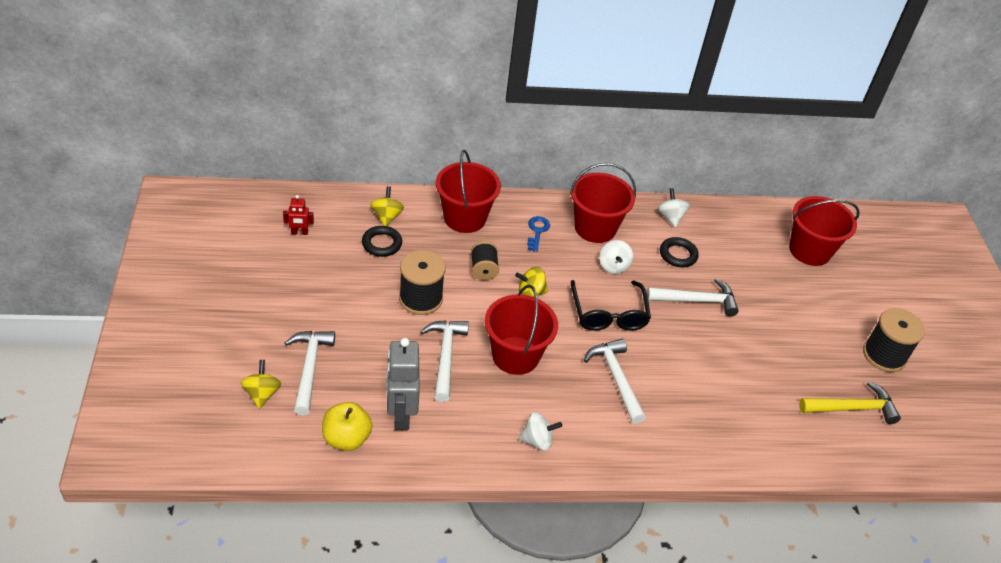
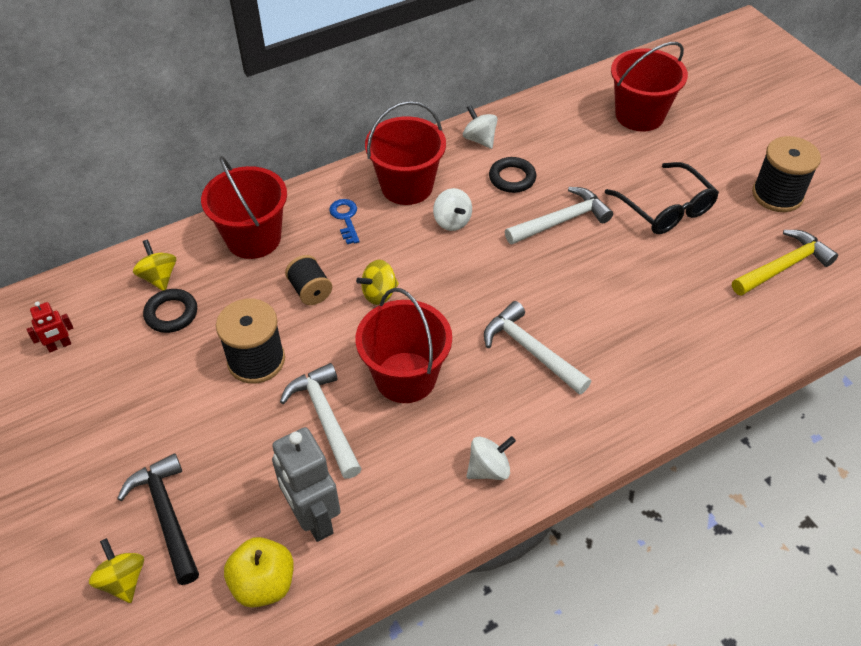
camera: 20 degrees left, 5 degrees up
(309, 368) = (166, 515): white hammer -> black hammer
(608, 313) = (478, 278): black glasses -> black glasses (665, 208)

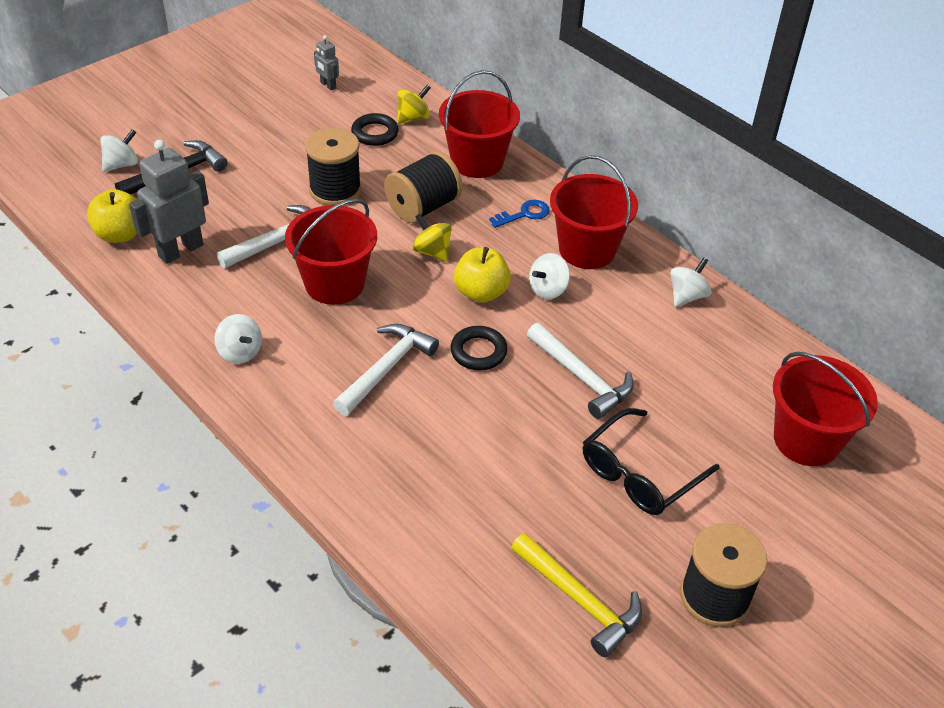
camera: 75 degrees right, 5 degrees down
(59, 346) = (328, 85): red robot -> grey robot
(123, 580) = (121, 164): yellow spinning top -> white spinning top
(310, 291) = (423, 207): black spool -> black spool, size x1.59
(445, 267) = (481, 292): none -> yellow apple
(512, 178) = (634, 330): black ring -> black ring (478, 352)

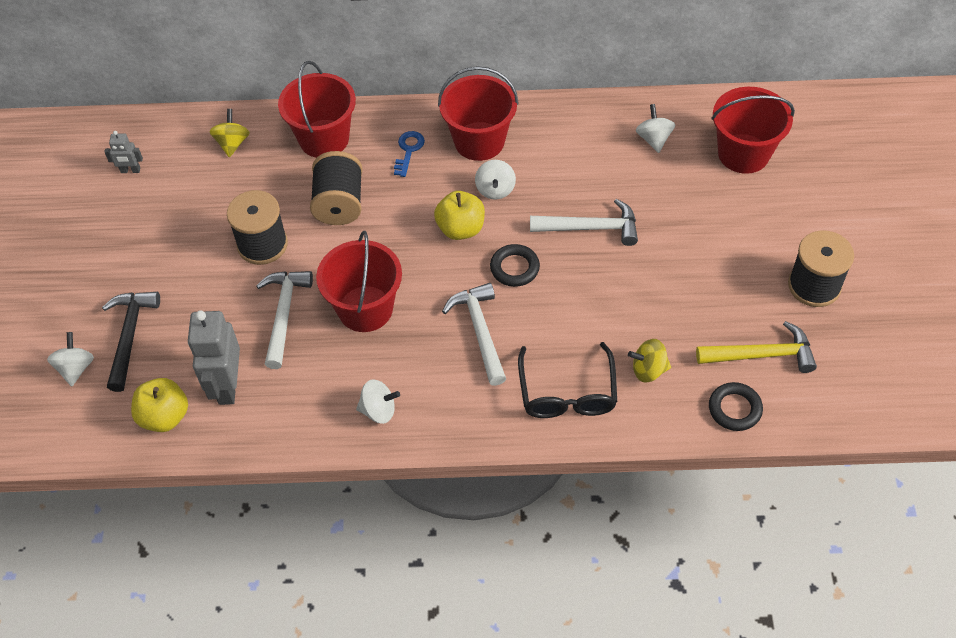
camera: 45 degrees left, 10 degrees up
(375, 133) = (223, 178): black ring -> black ring (734, 409)
(432, 252) = (391, 229): yellow spinning top -> yellow spinning top (648, 370)
(640, 473) = (695, 255): black glasses -> black glasses (567, 392)
(687, 296) = (574, 121): white spinning top -> white spinning top (654, 139)

